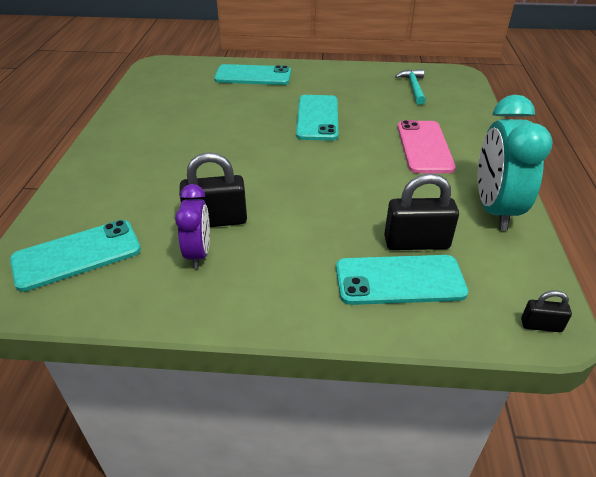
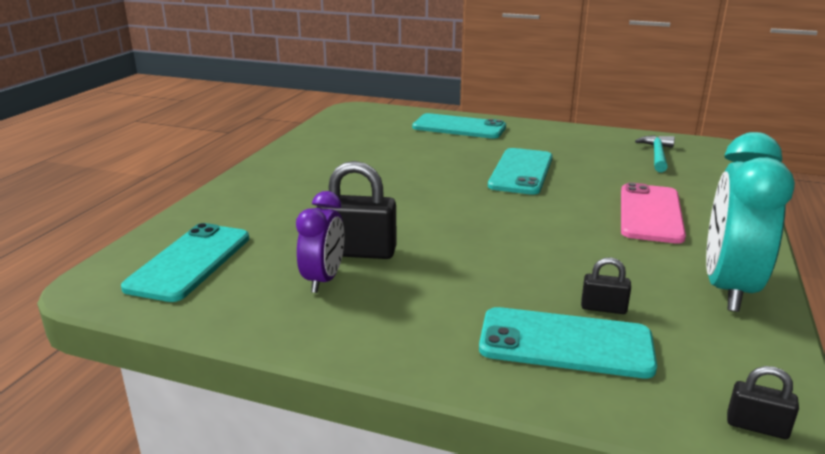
camera: 15 degrees right, 15 degrees down
(77, 255) = (190, 262): turquoise phone -> turquoise phone turned 60 degrees counterclockwise
(416, 243) = (603, 308): black padlock -> black padlock, size x0.52

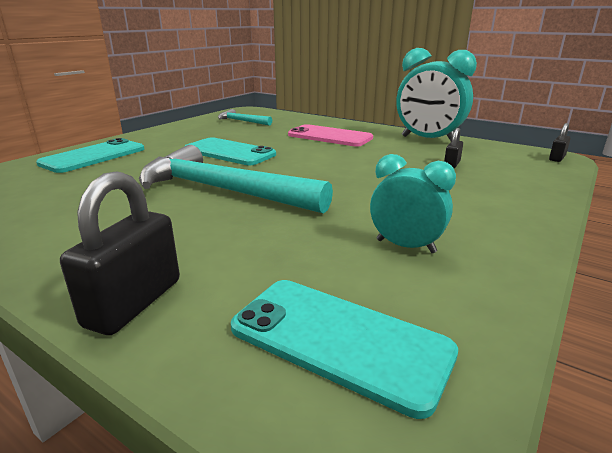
camera: 75 degrees left, 0 degrees up
(323, 280) = (405, 246): purple clock -> turquoise clock
(358, 252) = (350, 225): black padlock -> black padlock (134, 303)
(410, 189) = (223, 190): none -> turquoise hammer
(565, 343) = (496, 178): turquoise phone -> none

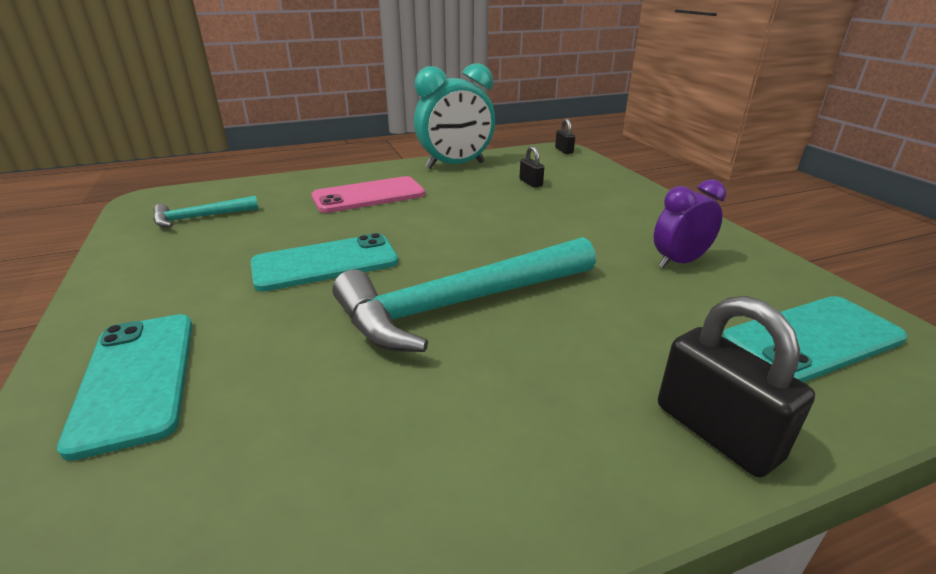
camera: 55 degrees left, 5 degrees up
(405, 246) = (679, 262): turquoise clock -> purple clock

